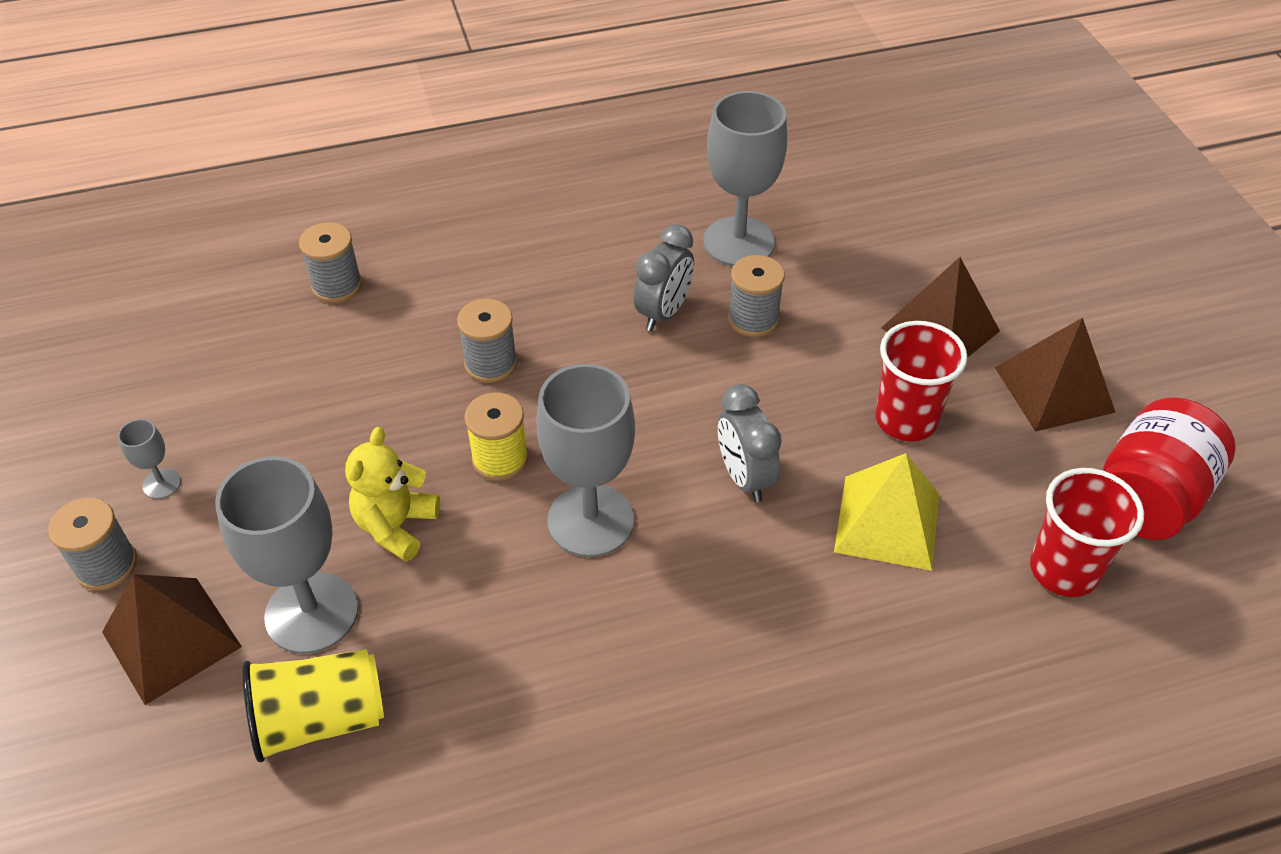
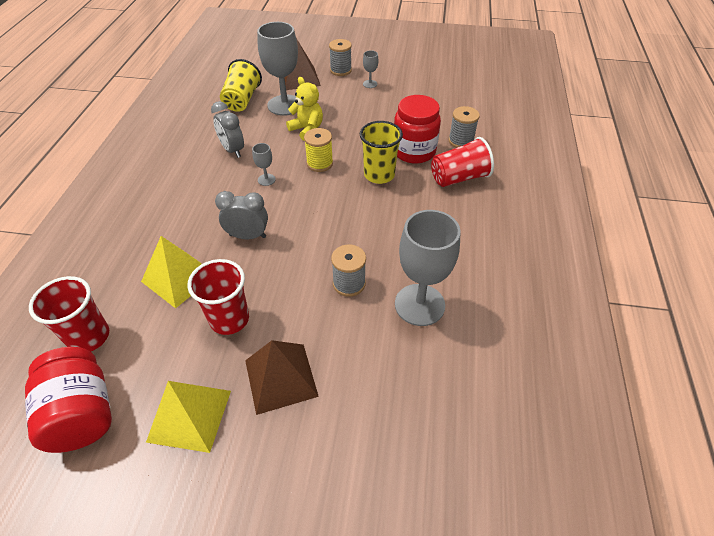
camera: 115 degrees right, 0 degrees up
(398, 338) = (414, 151): none -> red jar
(447, 265) = (459, 178): none -> red cup
(491, 363) = (379, 175): grey spool -> yellow cup
(590, 520) = (266, 180): grey goblet -> grey goblet, size x0.44
(663, 313) = (377, 246): grey clock -> grey clock (232, 150)
(1053, 389) = (190, 415): brown pyramid -> yellow pyramid

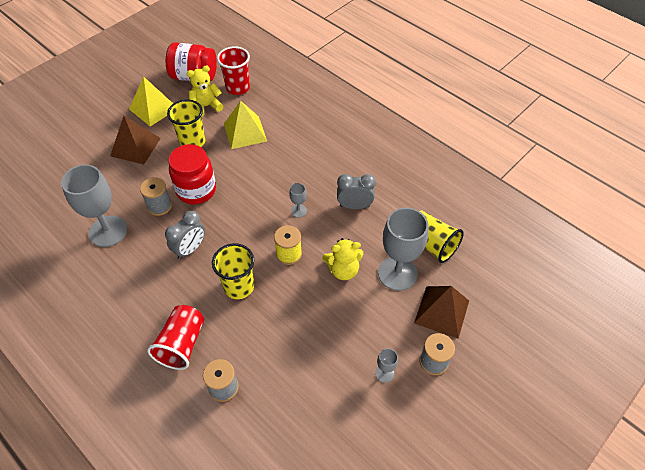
camera: 125 degrees right, 5 degrees up
(149, 349) = (206, 106): none -> yellow teddy bear
(229, 319) = (192, 142): red cup -> yellow cup
(248, 236) = (249, 175): grey clock -> grey clock (190, 249)
(414, 151) = (244, 334): red jar -> red jar (196, 190)

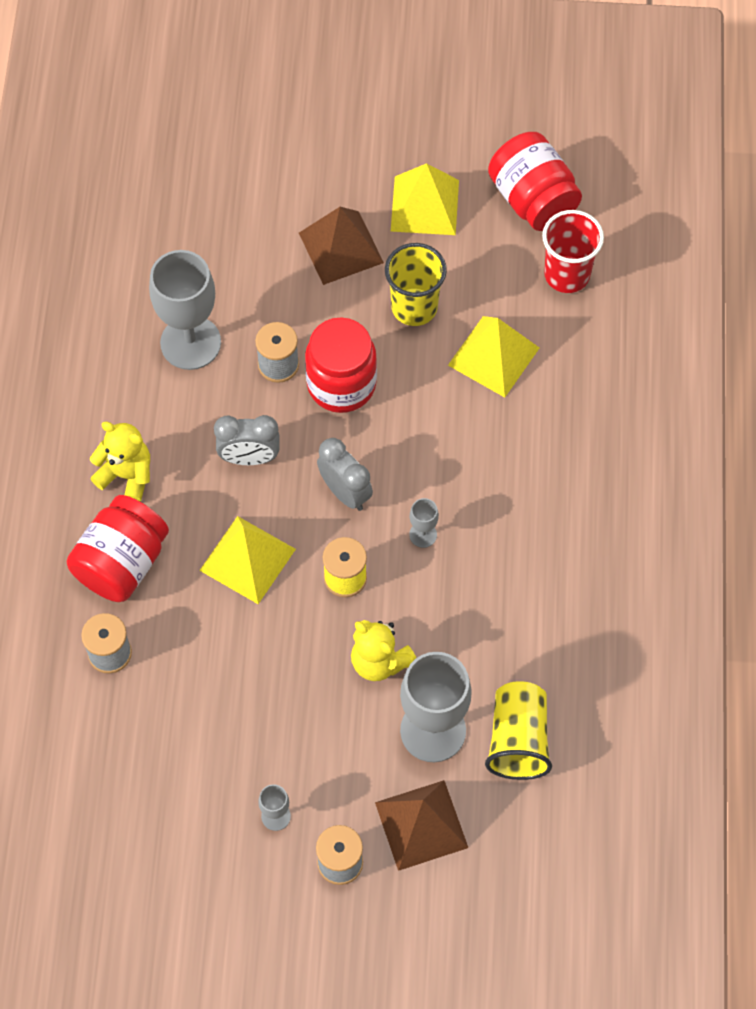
camera: 50 degrees right, 10 degrees up
(182, 344) = (122, 563): red cup -> red jar
(206, 106) = (492, 266): yellow teddy bear -> yellow teddy bear (126, 475)
(239, 286) = (247, 559): yellow cup -> yellow pyramid
(354, 206) = (495, 598): grey clock -> grey clock (345, 492)

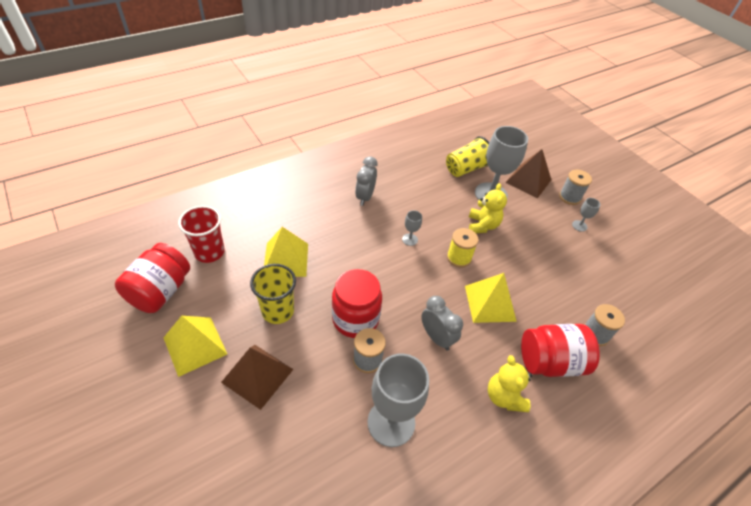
camera: 130 degrees left, 15 degrees down
(345, 492) = (416, 282): grey clock -> grey clock (365, 197)

